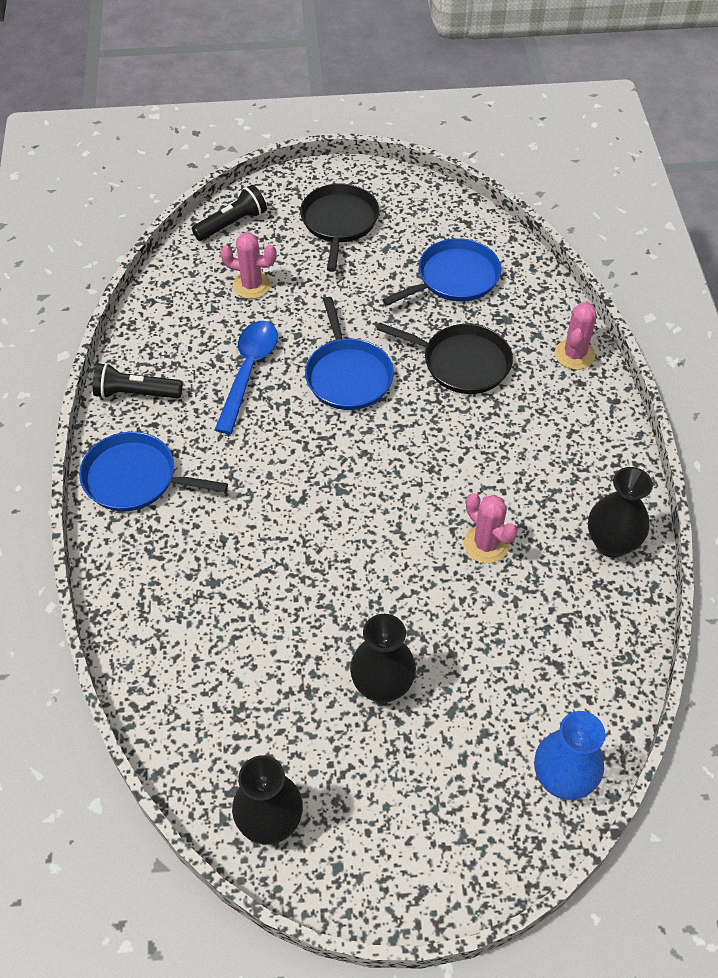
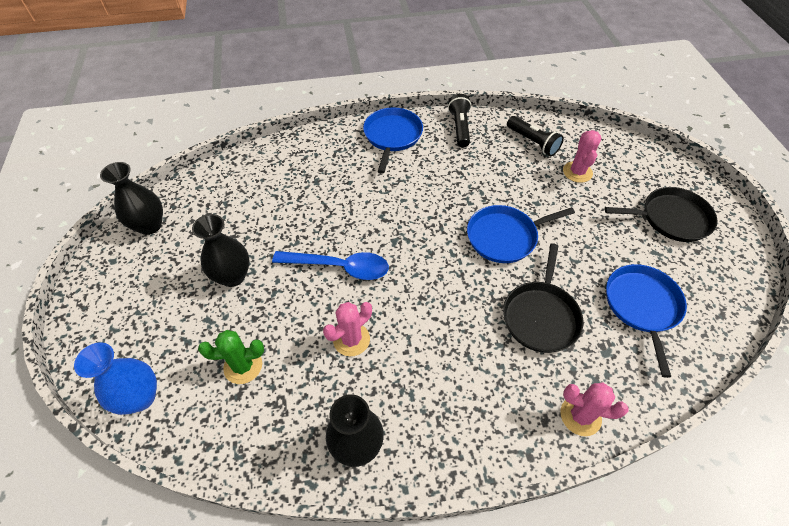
camera: 85 degrees right, 0 degrees up
(232, 224) = (636, 154): black flashlight -> black flashlight (533, 142)
(248, 371) = (493, 179): blue spoon -> blue spoon (339, 267)
(454, 278) = (642, 306): blue pan -> blue pan turned 135 degrees counterclockwise
(520, 662) = (243, 366): none -> green cactus

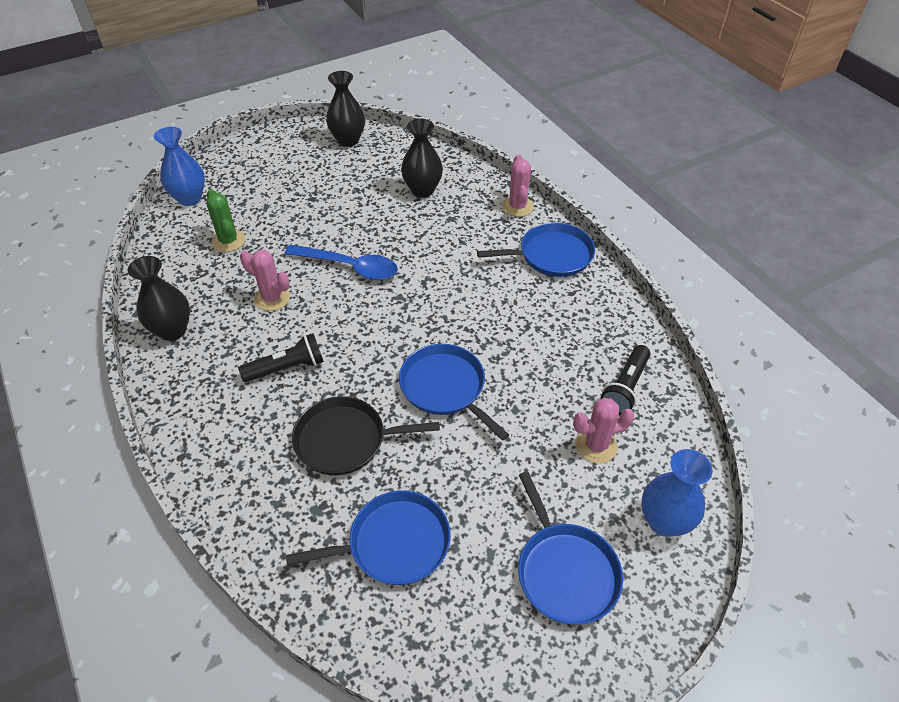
camera: 70 degrees right, 5 degrees down
(233, 276) = (314, 204): black vase -> black vase (422, 190)
(339, 267) = (349, 267): blue spoon -> blue spoon turned 60 degrees counterclockwise
(459, 127) = (606, 309): black flashlight -> black flashlight (287, 368)
(580, 416) = (232, 494): pink cactus -> pink cactus (517, 207)
(639, 162) = (664, 521): none -> blue vase
(671, 218) = (565, 571): black pan -> blue pan

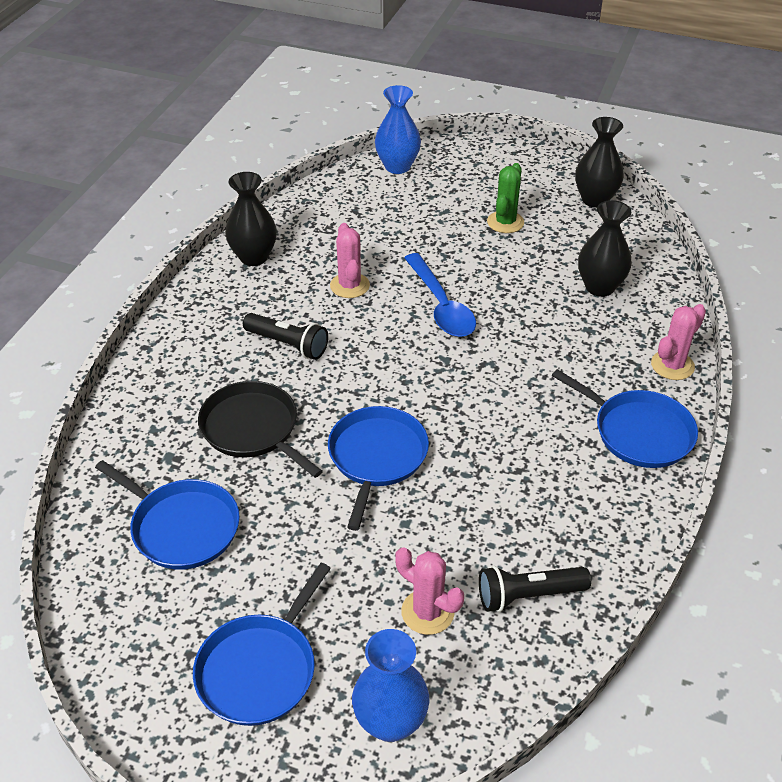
camera: 50 degrees right, 5 degrees down
(228, 241) = (380, 219): green cactus -> green cactus (505, 222)

